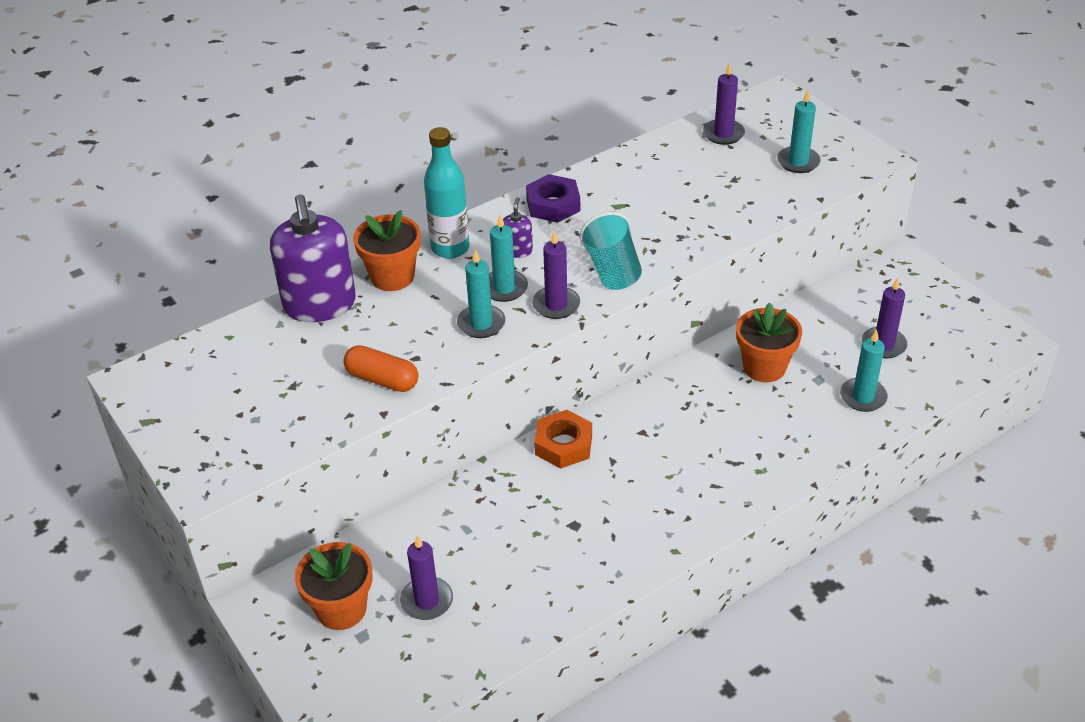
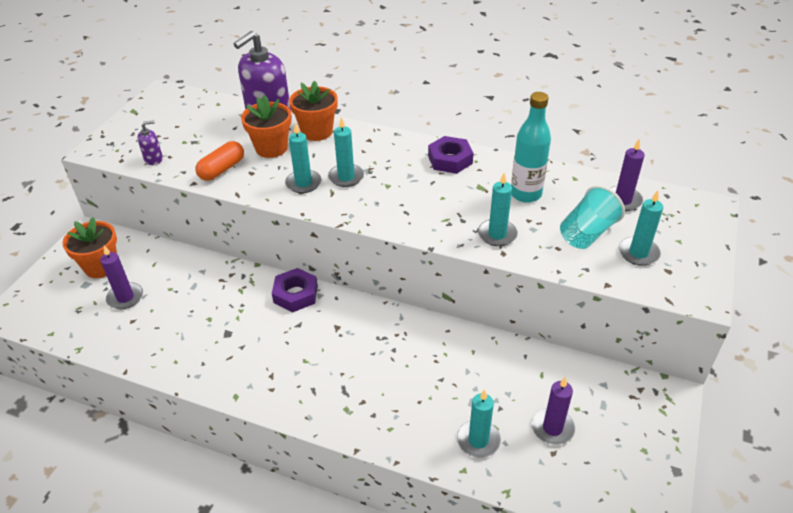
camera: 55 degrees right, 0 degrees up
(382, 379) = (222, 169): orange capsule -> orange capsule turned 45 degrees clockwise
(450, 248) = (364, 140): turquoise bottle -> turquoise bottle (525, 194)
(517, 250) = (388, 166): purple soap dispenser -> purple soap dispenser (153, 159)
(556, 305) = (349, 205): purple candle -> none
(563, 445) = (295, 294): orange nut -> purple nut
(612, 270) = (408, 214): turquoise cup -> turquoise cup (587, 233)
(698, 228) = (497, 234): none -> turquoise candle
(764, 367) = (458, 363): orange flower pot -> orange flower pot (271, 148)

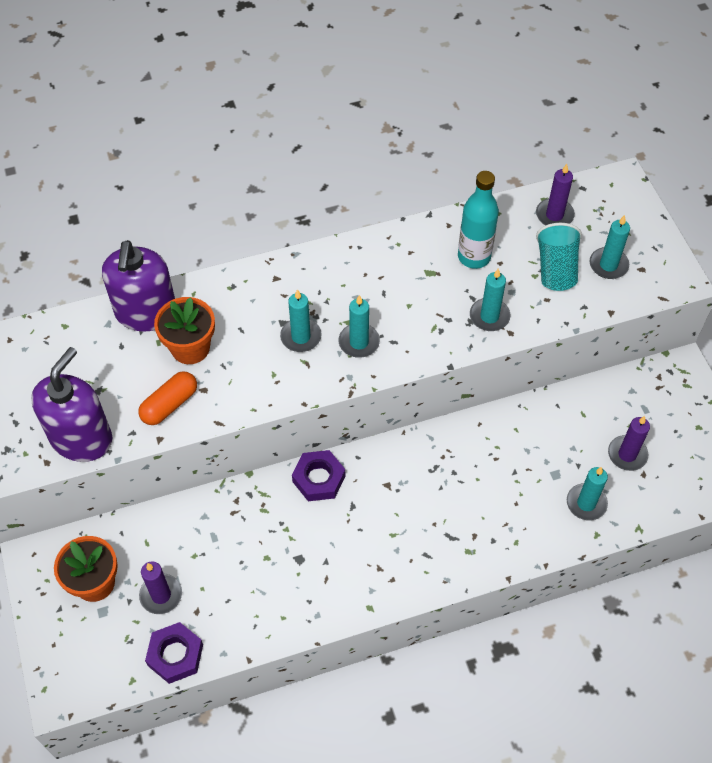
camera: 40 degrees left, 15 degrees up
(153, 159) = (81, 438): purple soap dispenser -> purple soap dispenser, size x2.33
(222, 169) = (170, 404): orange capsule -> orange capsule turned 45 degrees clockwise
(303, 183) = (268, 369): turquoise candle -> turquoise candle (359, 342)
(317, 132) = (214, 299): orange flower pot -> none
(450, 160) = (374, 256): purple nut -> purple nut (175, 655)

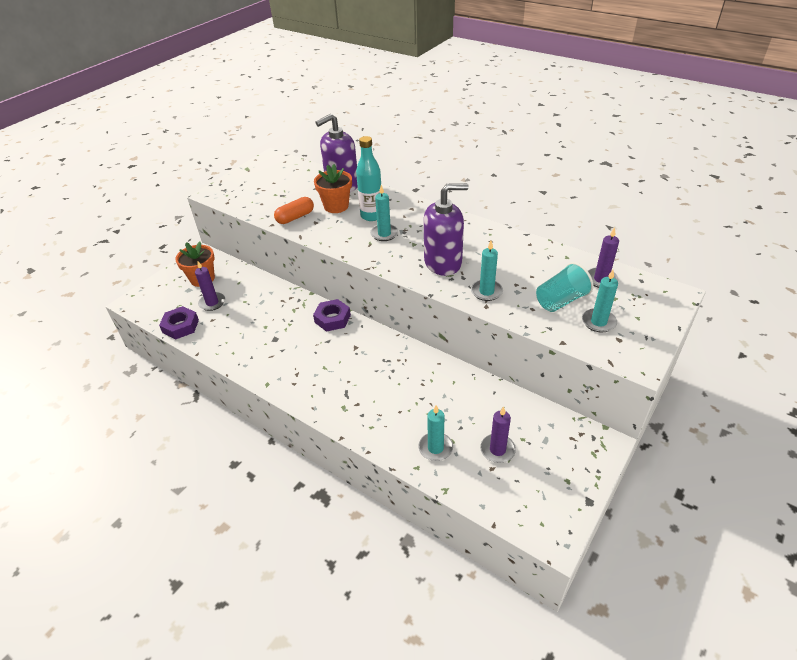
camera: 55 degrees right, 15 degrees down
(81, 438) = (250, 204): purple soap dispenser -> purple soap dispenser (443, 262)
(170, 404) = (295, 217): orange capsule -> orange capsule turned 45 degrees counterclockwise
(359, 342) = (405, 254): turquoise candle -> none
(474, 257) = (521, 264): turquoise bottle -> turquoise bottle (372, 216)

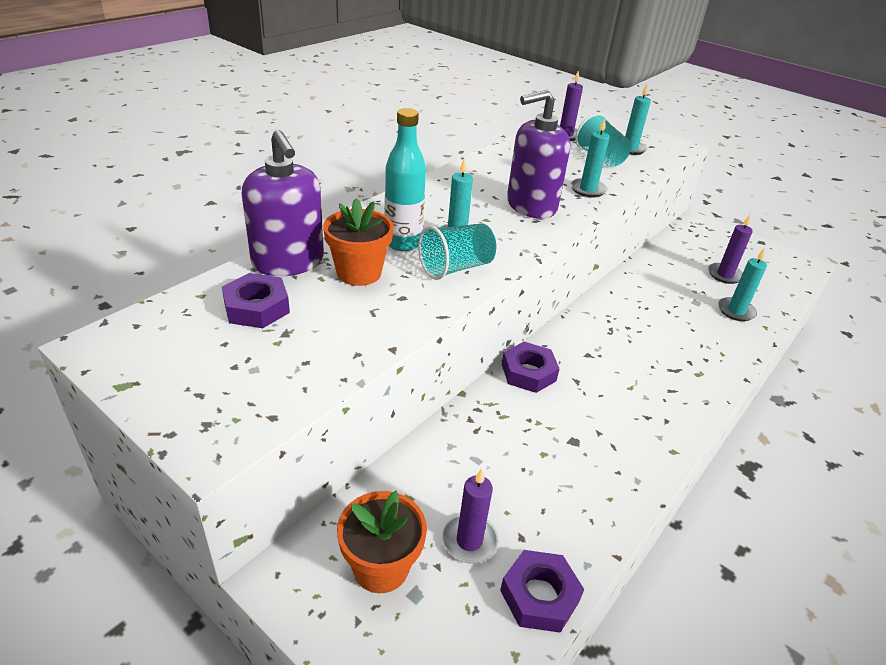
camera: 90 degrees left, 5 degrees down
(295, 217) = (378, 319): orange capsule -> none
(300, 184) = (257, 307): none -> purple nut
(349, 236) = (456, 268): none -> turquoise cup
(443, 262) = (531, 205): purple soap dispenser -> purple soap dispenser turned 105 degrees counterclockwise

